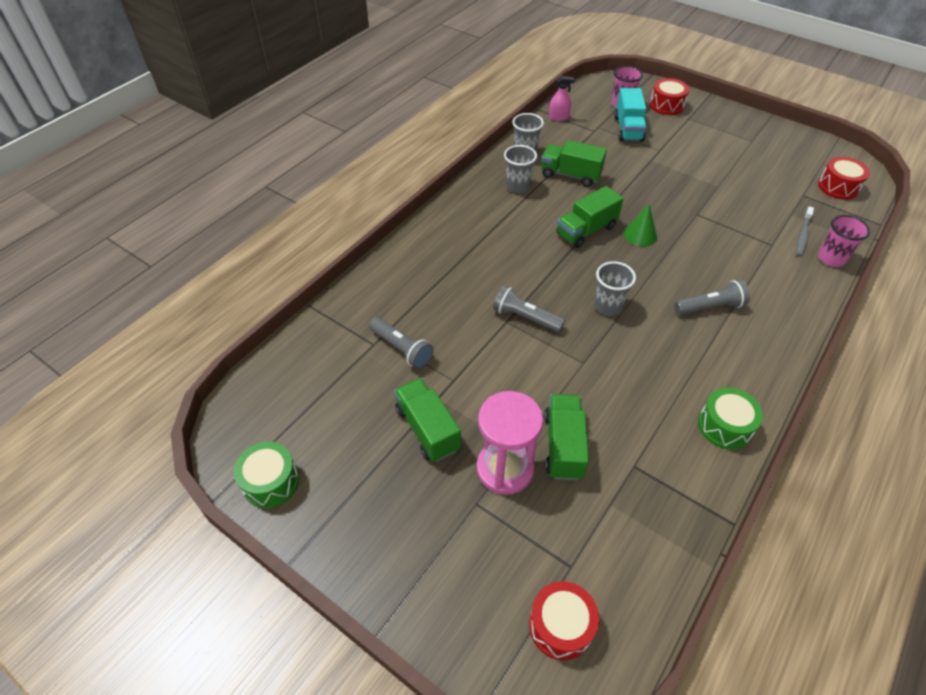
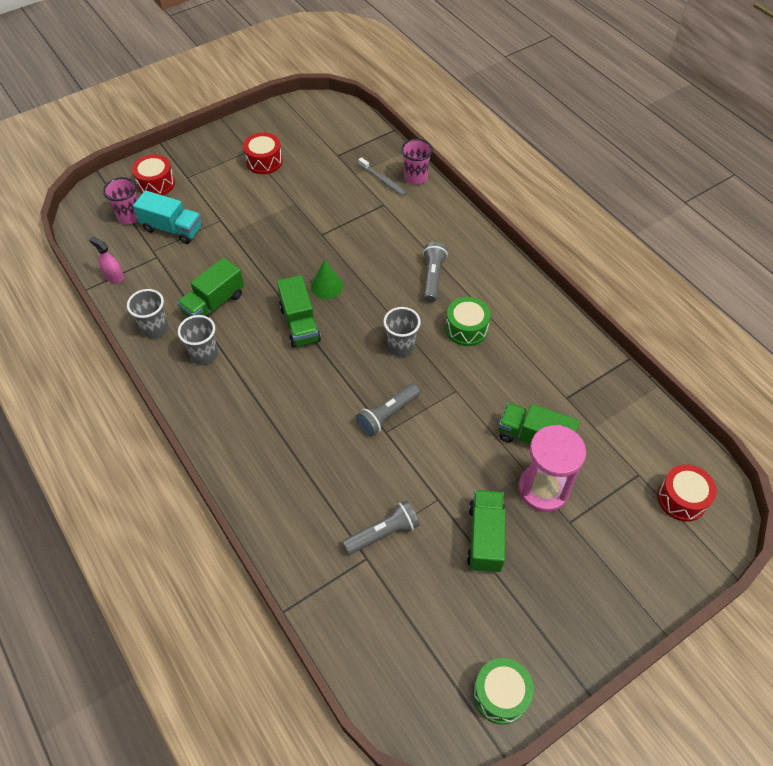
camera: 70 degrees left, 5 degrees up
(427, 429) = (485, 538): green truck -> green truck turned 105 degrees clockwise
(558, 117) = (114, 277): pink spray bottle -> pink spray bottle turned 75 degrees counterclockwise
(724, 426) = (549, 324): green drum -> green drum (466, 329)
(838, 187) = (340, 129): red drum -> red drum (264, 161)

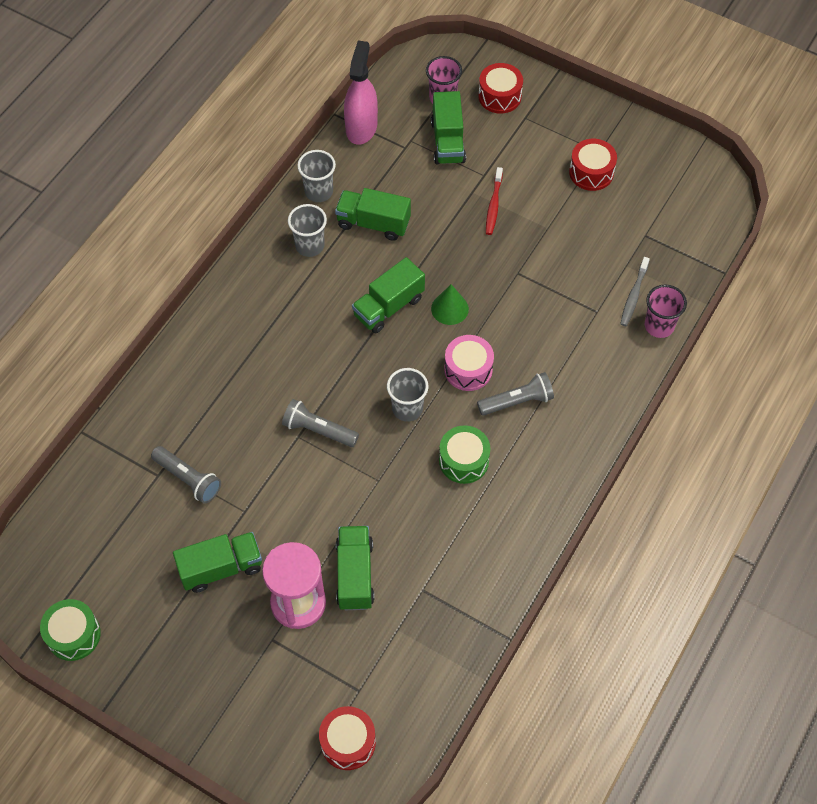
camera: 65 degrees right, 5 degrees up
(114, 277) = (361, 127): pink spray bottle -> pink spray bottle, size x1.86
(172, 229) = (448, 141): turquoise truck -> green truck
(252, 225) = (493, 205): none -> red toothbrush
(388, 295) = (468, 369): none -> pink drum

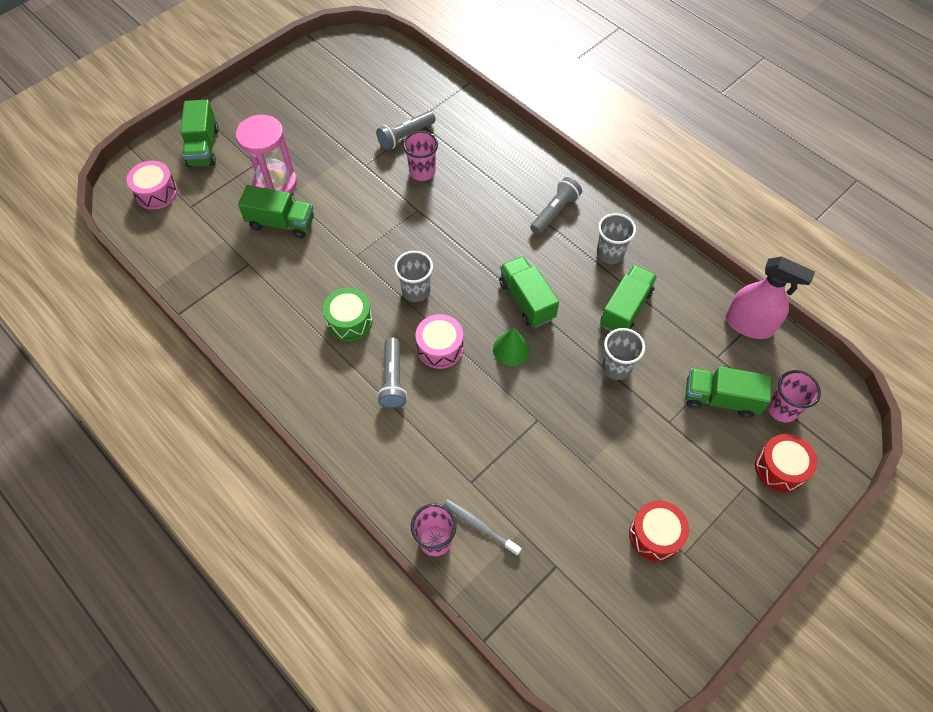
camera: 105 degrees right, 0 degrees up
(73, 635) = (311, 61): green drum -> none
(221, 568) = (324, 144): green truck -> green truck (203, 147)
(241, 446) = (422, 172): none -> pink cup
(318, 430) = (418, 224): grey flashlight -> grey flashlight (555, 212)
(319, 192) = (672, 273): grey cup -> grey cup (616, 367)
(348, 742) = (156, 193): red drum -> pink drum
(493, 205) = (627, 421): red toothbrush -> none

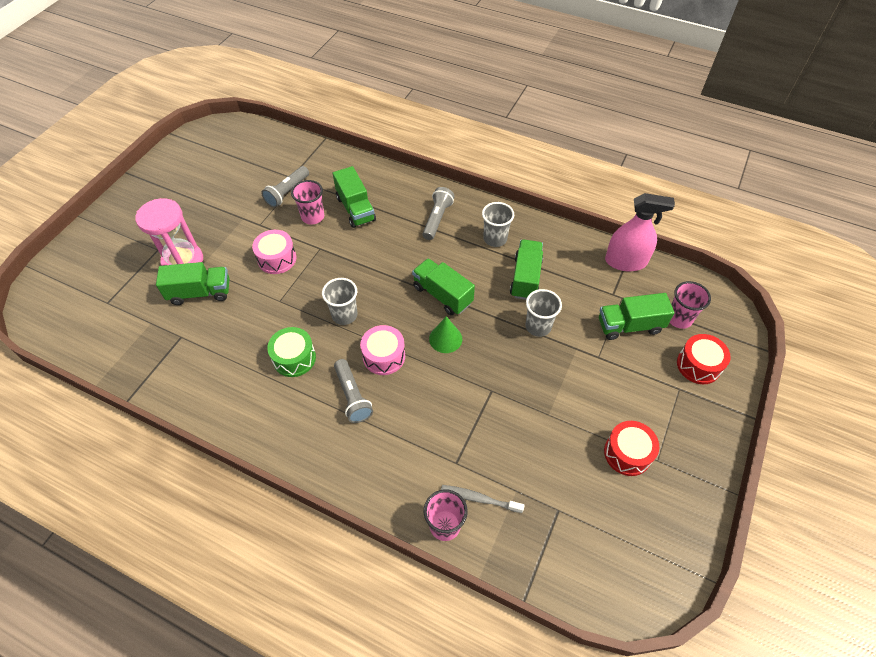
camera: 20 degrees left, 5 degrees down
(156, 193) = (69, 299): pink drum -> pink drum (277, 259)
(203, 147) = (103, 248): green truck -> green truck (355, 209)

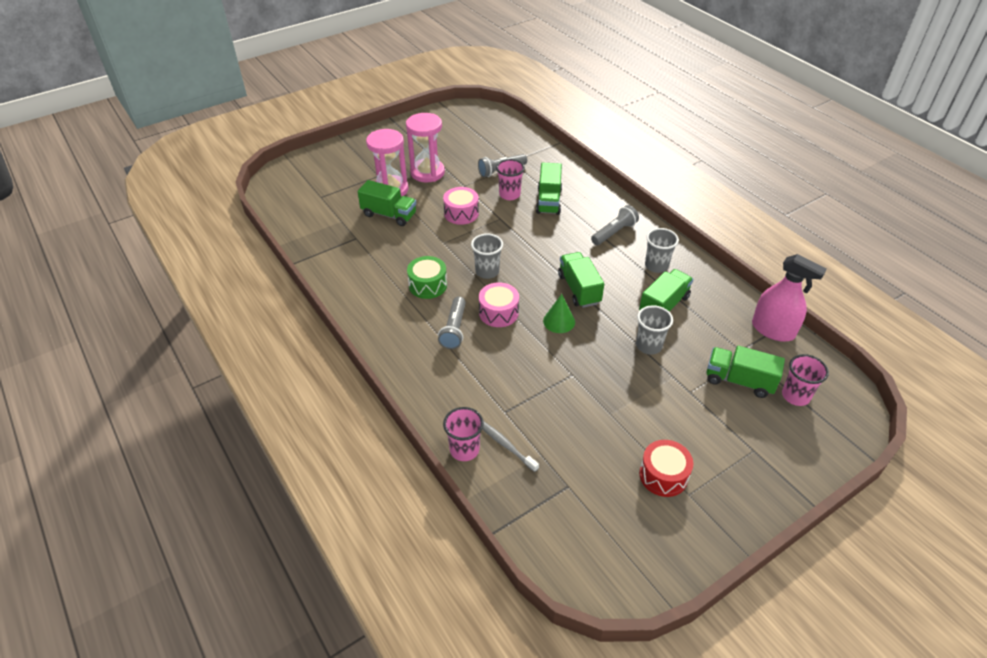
camera: 30 degrees right, 10 degrees down
(211, 224) = (427, 172): none -> pink hourglass
(698, 365) = (788, 440): red drum -> none

